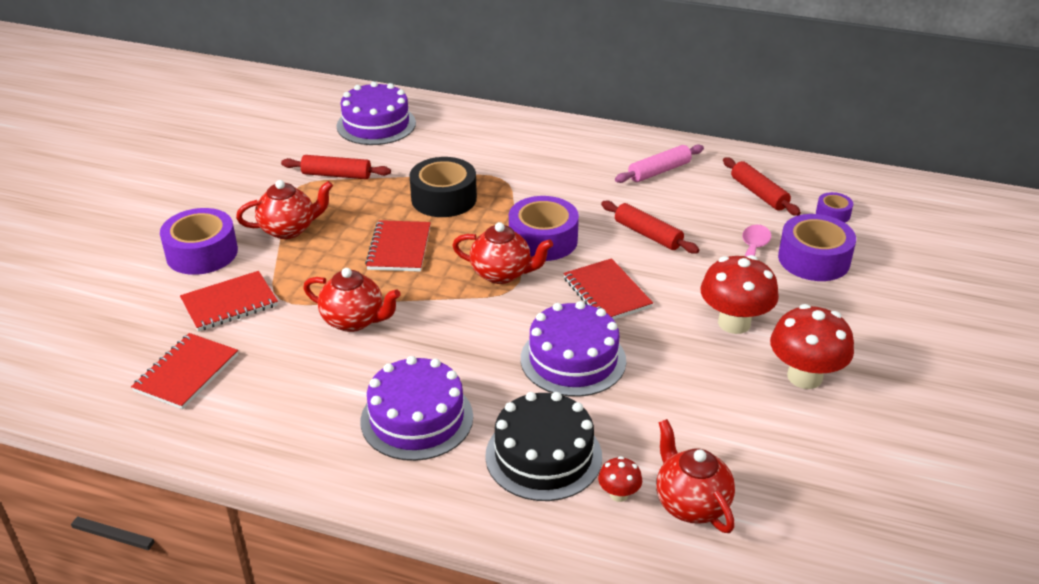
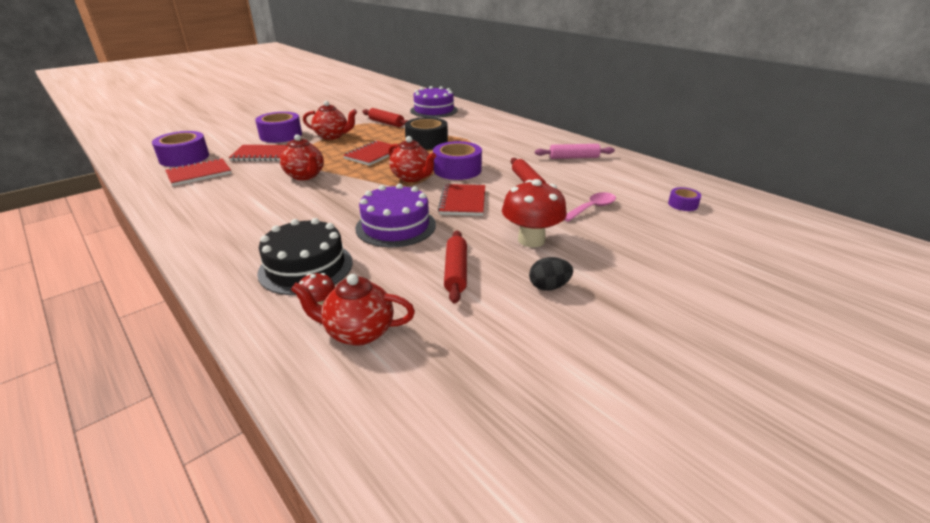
camera: 30 degrees right, 5 degrees down
(417, 418) = (267, 225): purple cake -> none
(691, 504) = (358, 332): red teapot -> red teapot turned 90 degrees counterclockwise
(758, 194) = (633, 182): red rolling pin -> red rolling pin (455, 272)
(804, 377) = (549, 287): red mushroom -> black egg
(814, 259) = (638, 224): purple tape -> purple tape (184, 158)

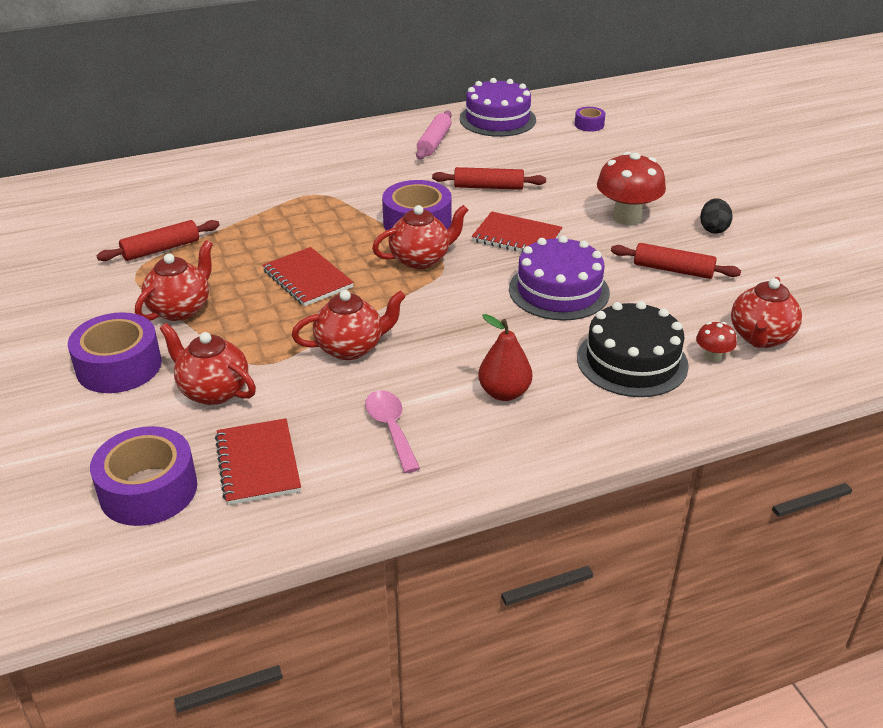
camera: 70 degrees left, 5 degrees up
(261, 155) = (213, 391): red notebook -> red teapot
(262, 224) = (504, 393): none -> red pear
(426, 142) = (290, 227): black tape -> none
(434, 110) = (139, 196): purple cake -> purple cake (497, 119)
(592, 208) = (574, 169): pink spoon -> pink spoon (391, 428)

